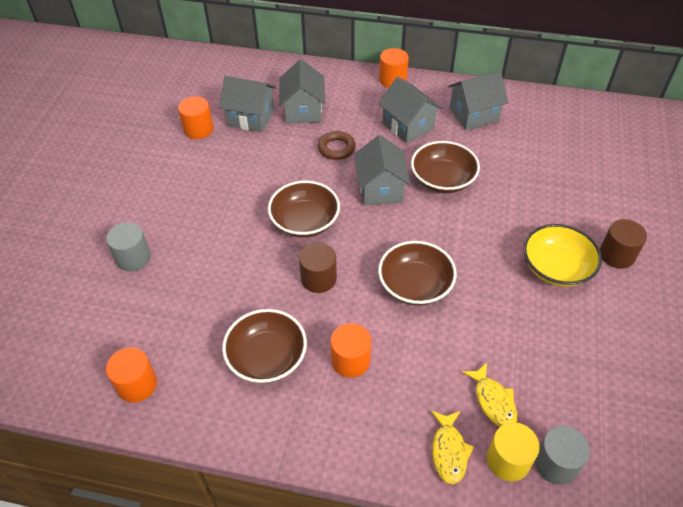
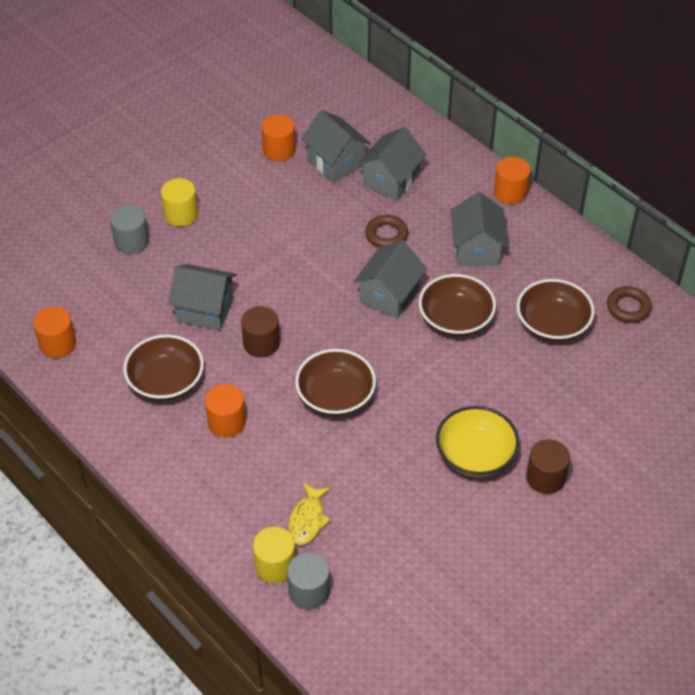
camera: 35 degrees right, 0 degrees up
(159, 214) = (181, 214): none -> yellow cylinder
(305, 222) = (295, 288): brown bowl -> brown bowl (552, 324)
(449, 451) = (237, 531): yellow fish -> none
(474, 115) = (555, 272): grey house -> grey house (205, 310)
(541, 113) = (628, 307): none -> brown ring

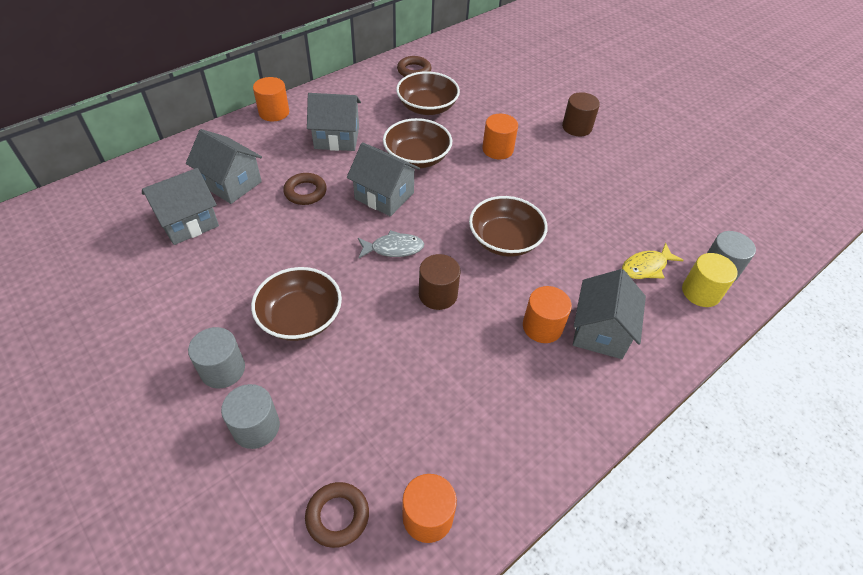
camera: 90 degrees left, 0 degrees up
(62, 294) = (337, 516): none -> brown ring
(166, 381) = (489, 384): brown bowl -> brown bowl (300, 317)
(181, 214) = (223, 369): yellow cylinder -> grey cylinder
(205, 310) = (385, 344): grey house -> grey house (600, 331)
(279, 150) = (147, 269): orange cylinder -> orange cylinder (497, 149)
(307, 520) = (646, 267): yellow fish -> yellow fish turned 135 degrees clockwise
(316, 308) = (393, 248): none -> grey fish
(475, 454) = (560, 160): yellow bowl -> none

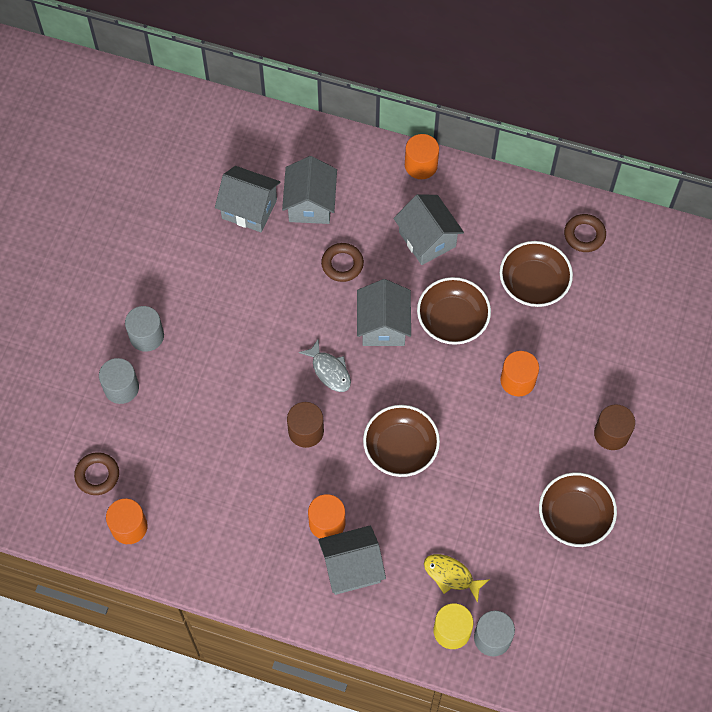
camera: 60 degrees right, 15 degrees up
(300, 317) = (219, 352): brown bowl -> brown bowl (574, 516)

